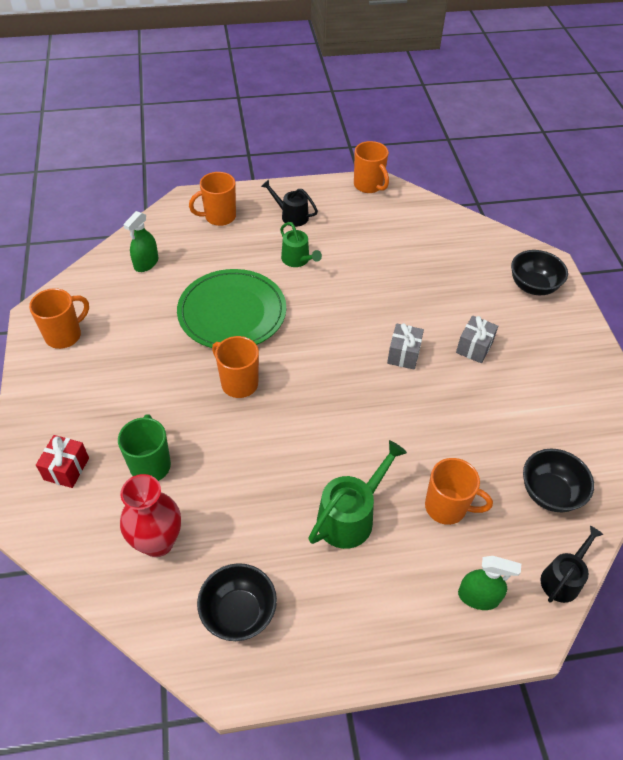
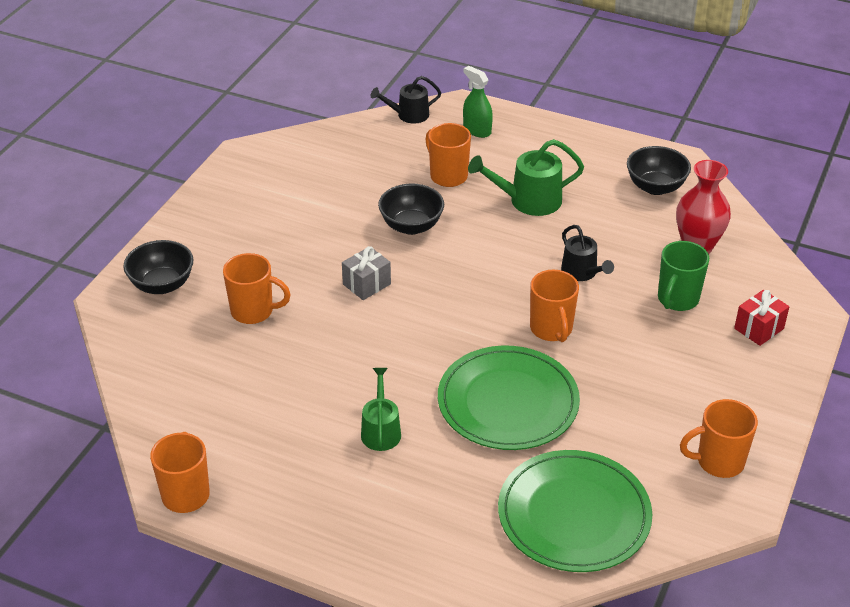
camera: 145 degrees left, 10 degrees down
(146, 263) = (574, 515): green spray bottle -> green plate
(219, 217) = (431, 543): orange mug -> orange mug (253, 311)
(291, 216) = (333, 496): black watering can -> black watering can (582, 272)
(474, 347) = (293, 261): grey gift -> none
(549, 493) = (360, 152): black bowl -> black bowl (411, 226)

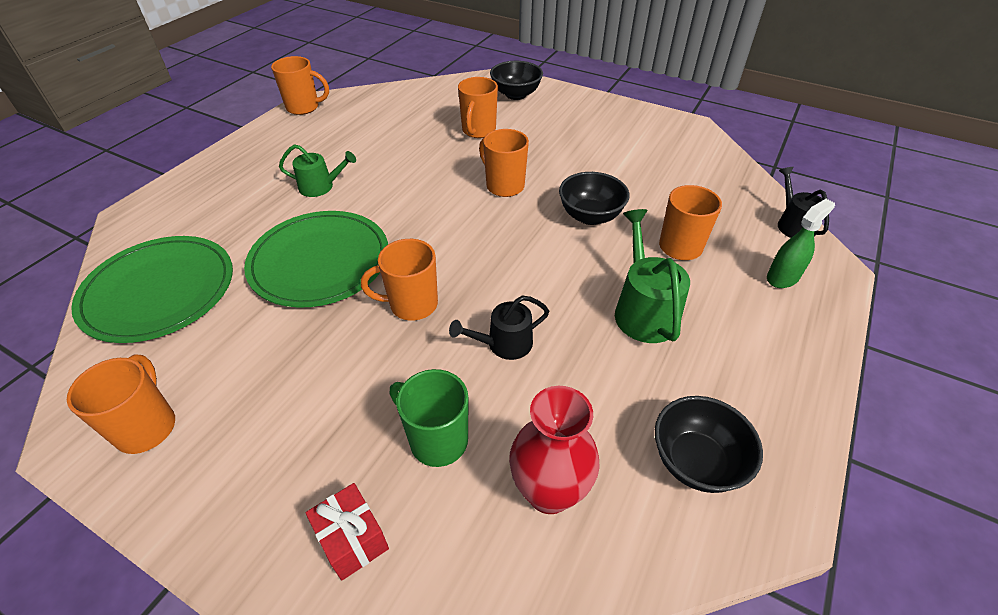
camera: 95 degrees right, 5 degrees up
(366, 284) = (504, 186): grey gift -> orange mug

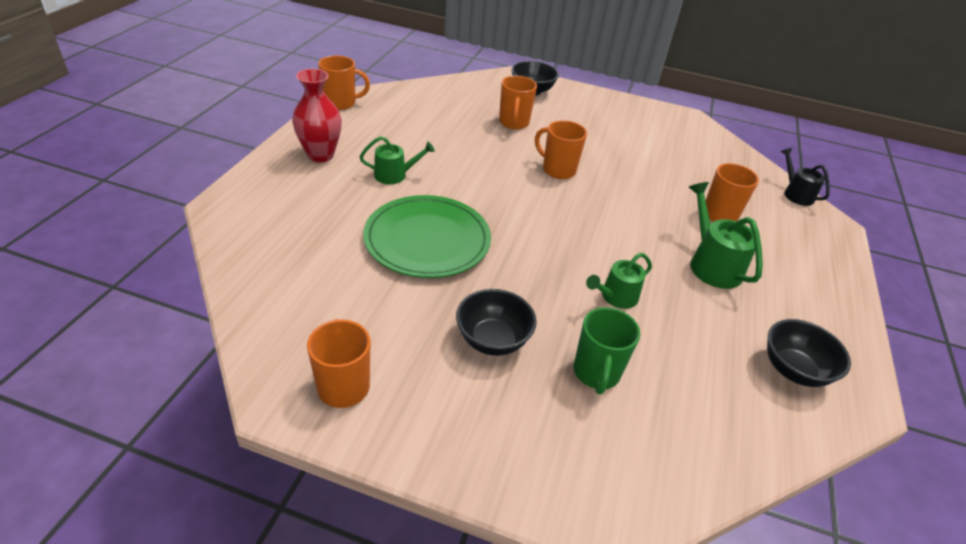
camera: 15 degrees left, 5 degrees down
(159, 291) = (290, 273): green plate -> none
(352, 540) = (565, 452): red gift -> none
(412, 305) = (526, 271): orange mug -> none
(437, 440) = (596, 373): green mug -> green mug turned 105 degrees counterclockwise
(504, 344) = (616, 297): black watering can -> green watering can
(549, 492) = (698, 402): red vase -> red vase (320, 155)
(590, 216) = (639, 193): black bowl -> black bowl (492, 340)
(782, 277) = (803, 234): green spray bottle -> none

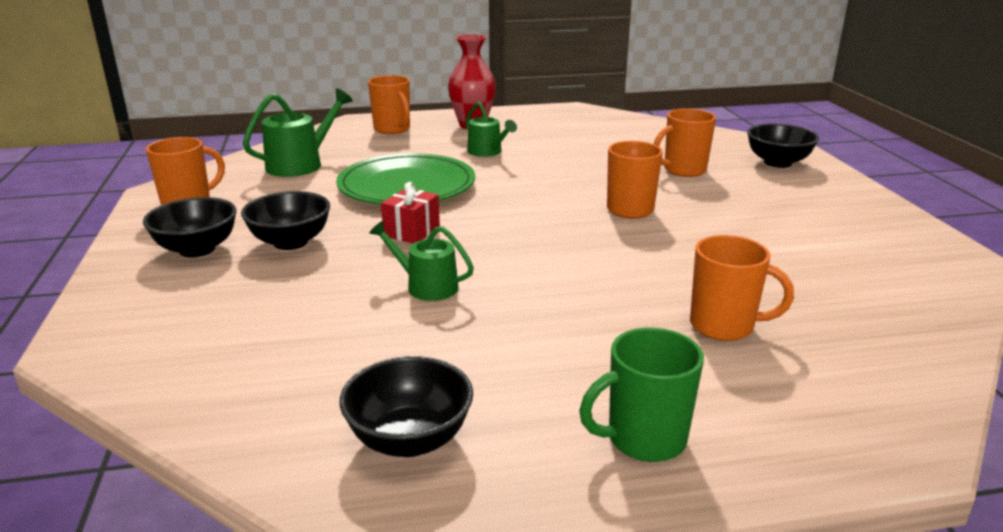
camera: 65 degrees right, 15 degrees down
(341, 103) = (565, 110): orange mug -> orange mug (392, 129)
(464, 403) = (197, 249): none -> black bowl
(522, 271) = (411, 232): none -> red gift
(596, 373) = (284, 299): green mug -> green mug (644, 440)
(712, 264) = (581, 338): green watering can -> green watering can (300, 164)
(796, 194) = (930, 390): black watering can -> none

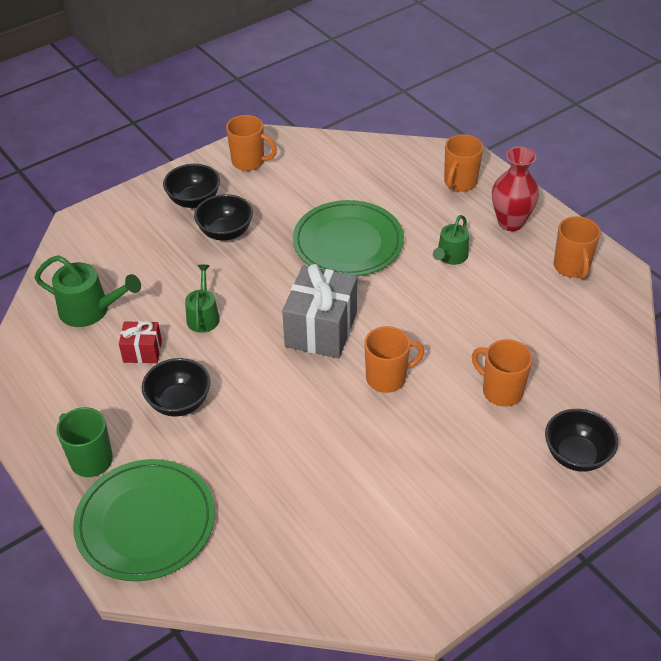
camera: 65 degrees right, 20 degrees up
(300, 164) = (348, 173): green watering can -> green watering can (90, 310)
(410, 439) = (55, 372): black bowl -> black bowl (179, 402)
(411, 232) = (273, 278): red gift -> red gift (142, 351)
(526, 224) = (321, 329): none -> grey gift
(724, 326) = (226, 471): orange mug -> orange mug (571, 267)
(798, 410) = (145, 522): none -> green plate

